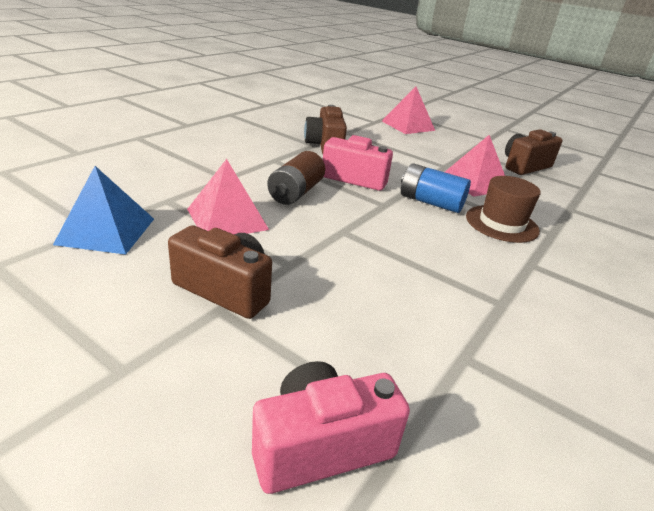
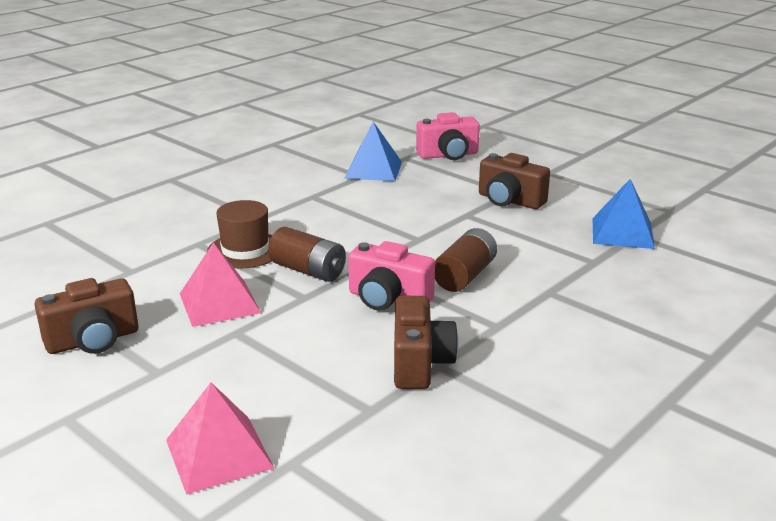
camera: 170 degrees left, 5 degrees down
(227, 219) = (528, 245): pink pyramid -> none
(430, 202) = (308, 271): blue battery -> brown battery
(454, 376) = (373, 170): none -> blue pyramid

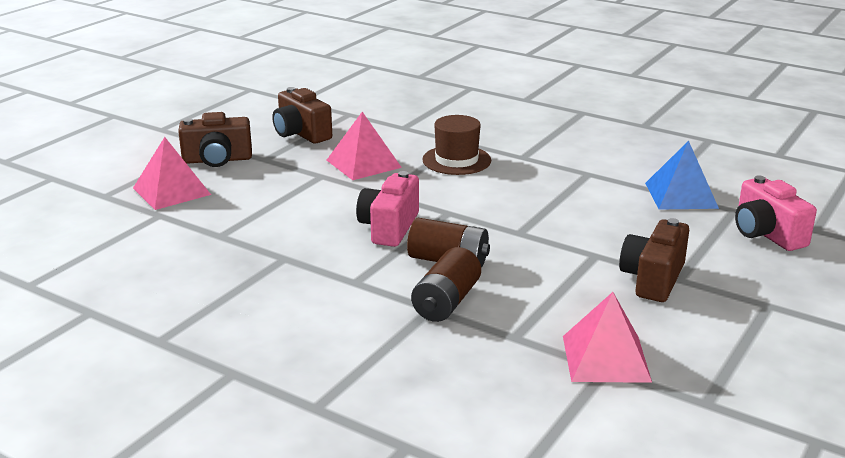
camera: 80 degrees right, 0 degrees up
(308, 271) = (429, 189): brown battery -> brown battery (446, 302)
(420, 363) = (286, 249): brown camera -> brown camera (217, 160)
(622, 233) = (605, 358): blue pyramid -> pink pyramid

